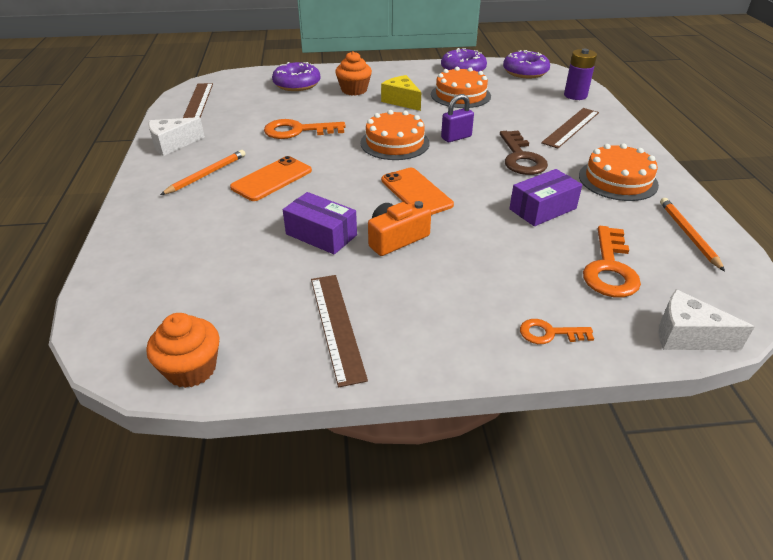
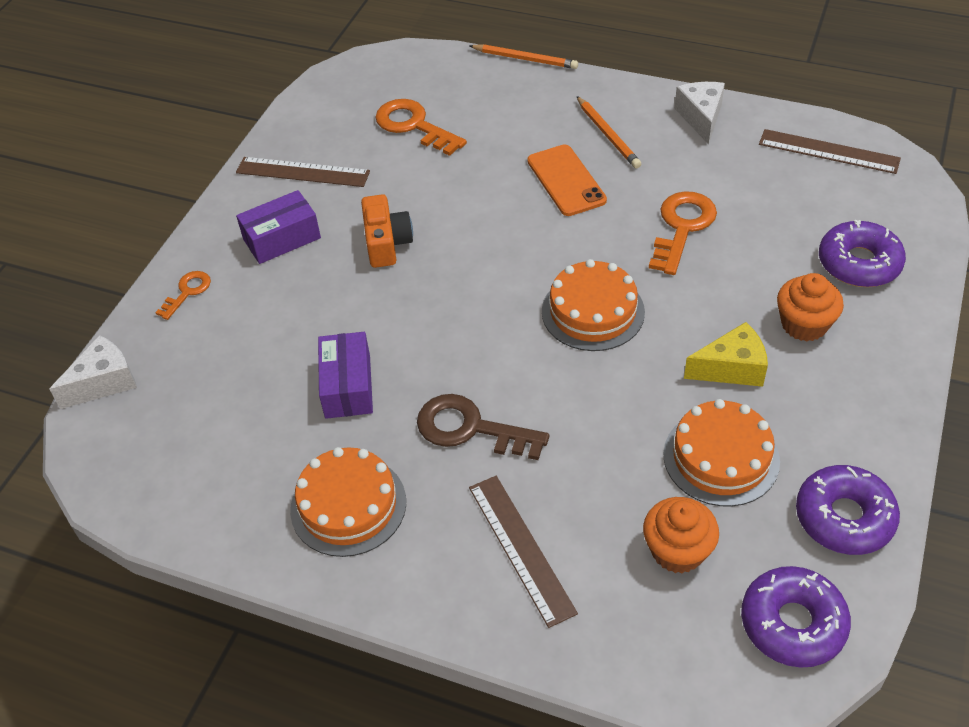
camera: 120 degrees right, 10 degrees up
(191, 369) = (321, 95): orange cupcake -> orange cupcake (677, 550)
(321, 235) = (432, 193): purple box -> purple box (282, 238)
(416, 192) = (459, 288): orange phone -> none
(456, 137) = (571, 383): purple padlock -> none
(575, 95) = (638, 640): purple battery -> none
(610, 269) = (216, 383): orange key -> orange key (413, 125)
(688, 234) = (203, 495): orange pencil -> orange pencil (525, 59)

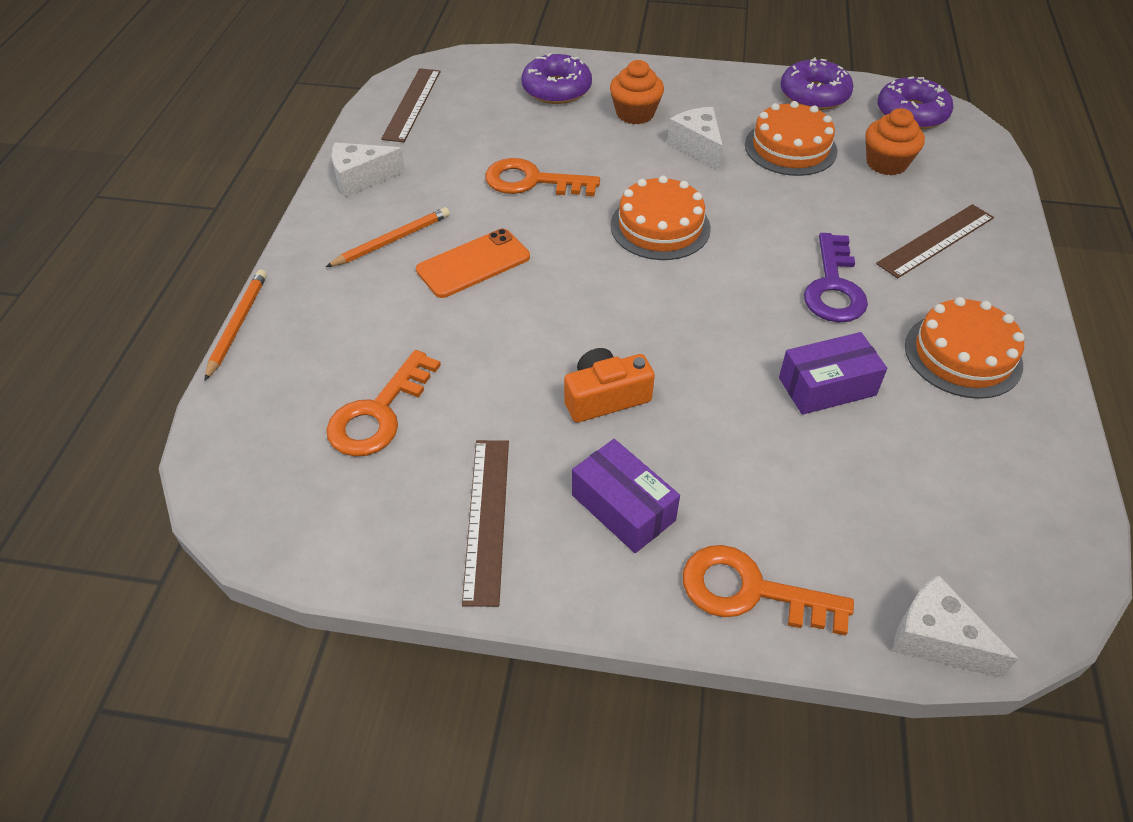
camera: 105 degrees left, 0 degrees up
(187, 292) = (750, 591): orange key -> orange key, size x1.77
(470, 428) = (834, 287): brown key -> purple key
(731, 368) = (697, 146): yellow cheese -> white cheese

